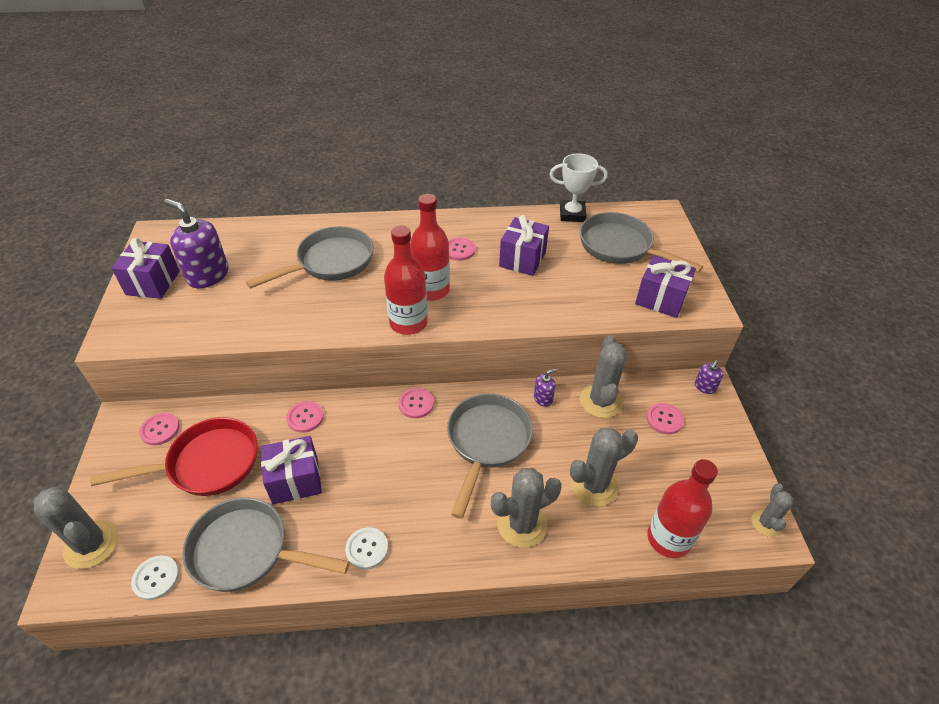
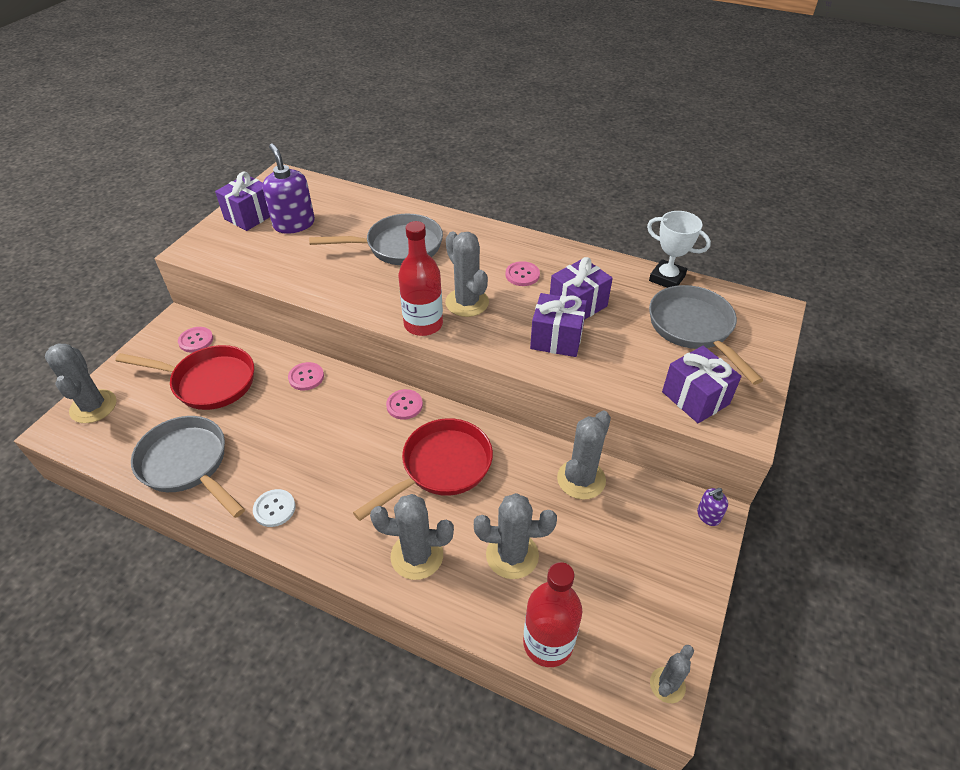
camera: 30 degrees right, 0 degrees up
(156, 578) = (115, 453): white button -> none
(295, 480) = (261, 425): purple gift -> purple gift (556, 339)
(431, 290) = (467, 302): red bottle -> grey cactus
(487, 442) = (441, 467): grey pan -> red pan
(543, 398) = (524, 451): purple soap dispenser -> none
(664, 419) = (635, 527): pink button -> none

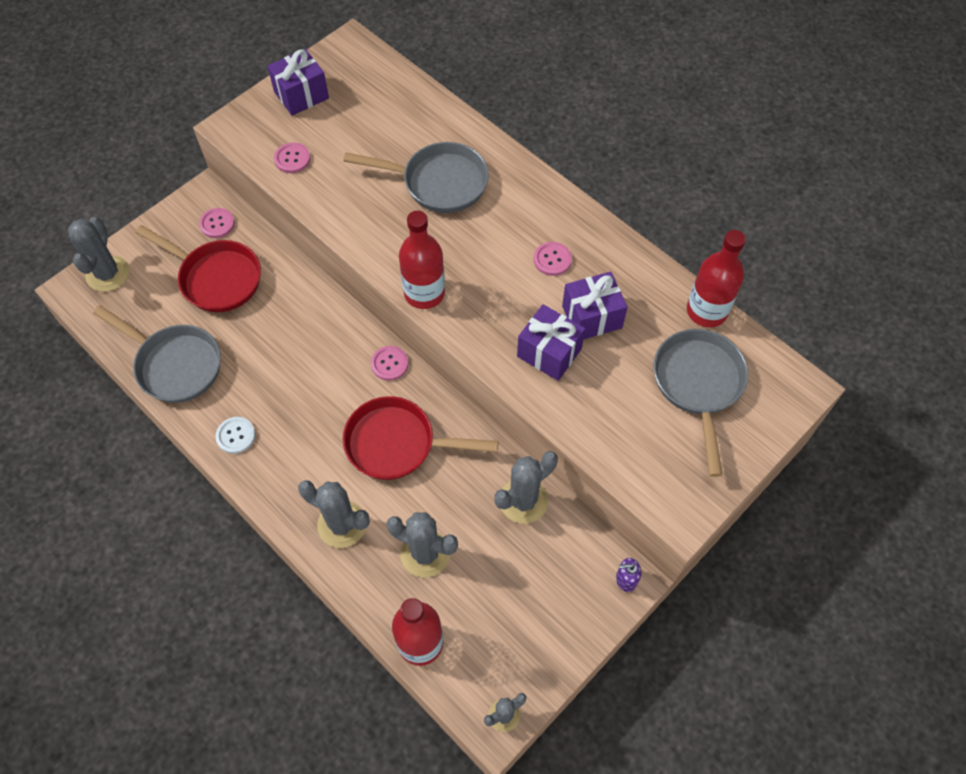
camera: 20 degrees right, 15 degrees up
(188, 464) = (174, 365): grey pan -> grey pan turned 150 degrees clockwise
(294, 224) = (342, 119): purple soap dispenser -> none
(306, 377) = (308, 301): pink button -> pink button (292, 159)
(441, 467) = (397, 444): red pan -> red pan turned 150 degrees counterclockwise
(467, 302) = (479, 279): grey cactus -> none
(667, 278) = (706, 311): white trophy -> red bottle
(695, 398) = (652, 466): purple gift -> none

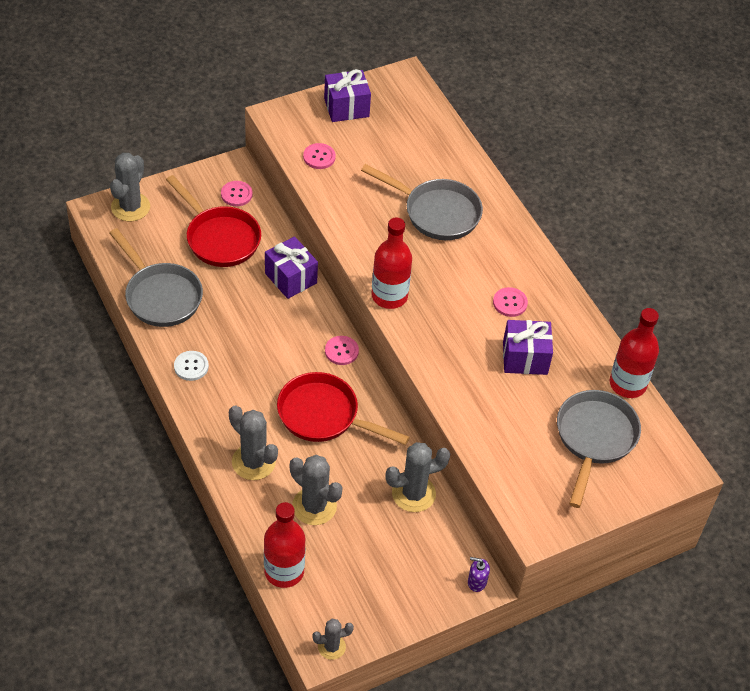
camera: 15 degrees right, 10 degrees down
(549, 352) = (476, 374): purple gift -> purple gift (291, 278)

